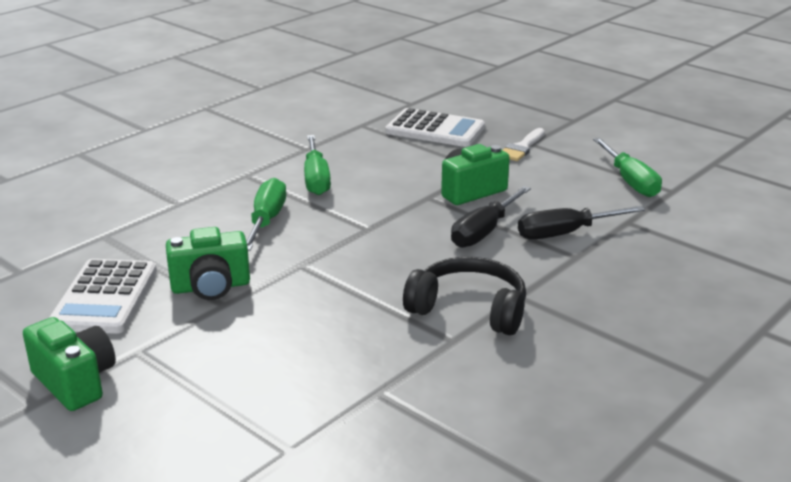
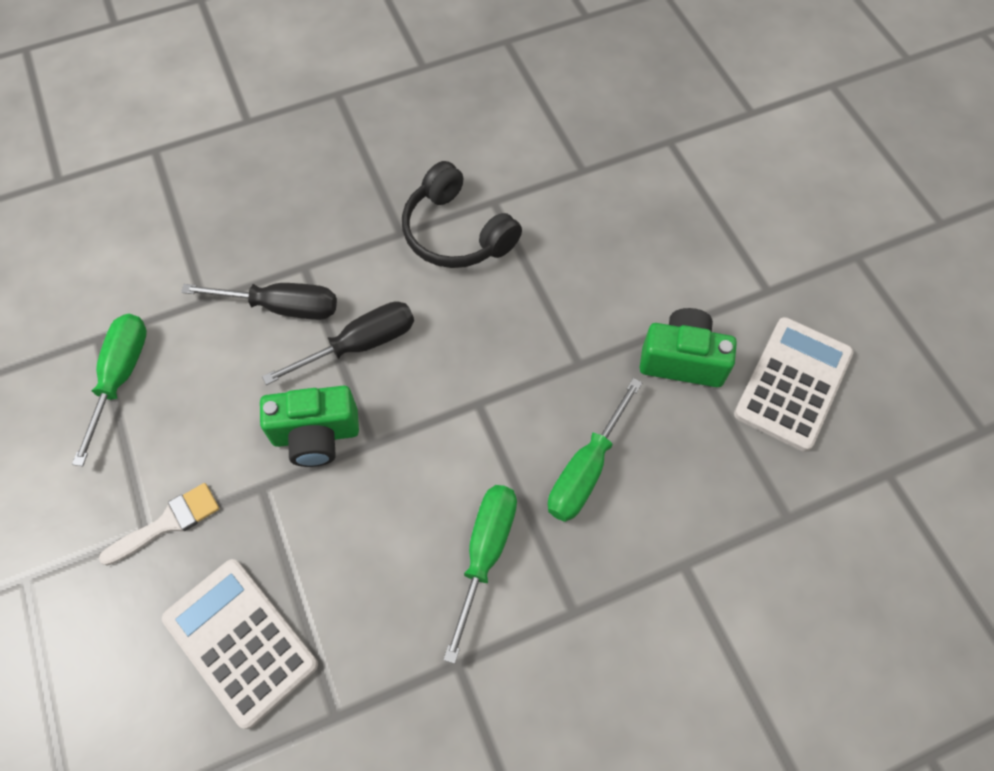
camera: 155 degrees left, 35 degrees up
(75, 382) = (824, 269): green camera -> none

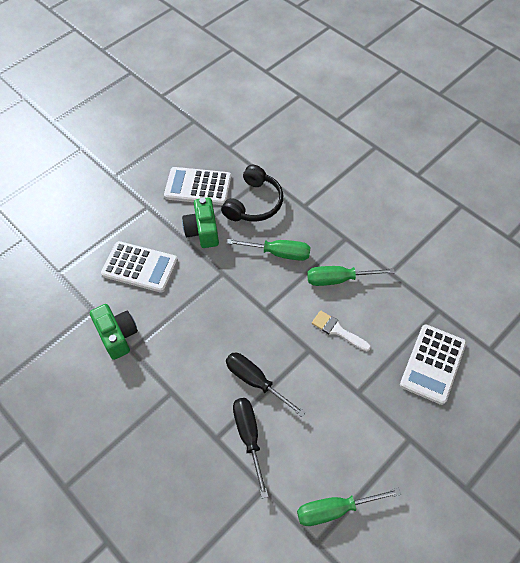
camera: 110 degrees left, 5 degrees down
(168, 523) = (400, 430): white brush -> white brush (337, 330)
(316, 435) = (318, 379): green camera -> green camera (117, 336)
(456, 232) = (161, 361): black headphones -> black headphones (254, 203)
(639, 247) = (140, 267): none -> white calculator

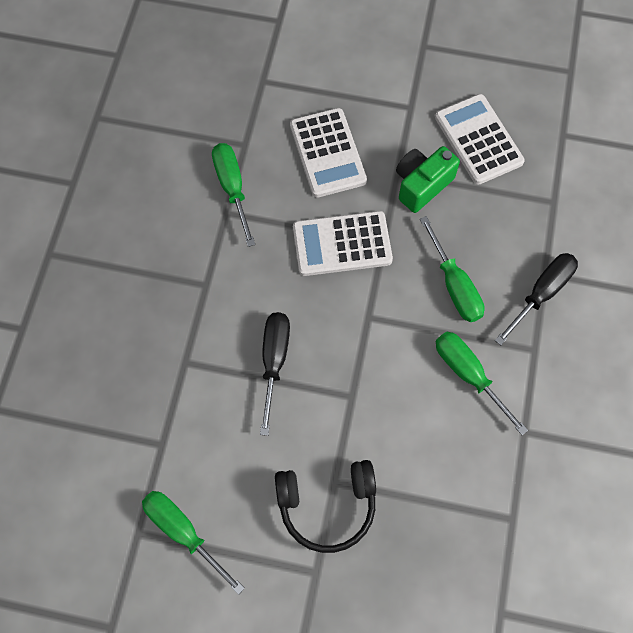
camera: 55 degrees right, 10 degrees up
(117, 336) = (232, 188): green camera -> green screwdriver
(249, 437) = (206, 395): black screwdriver -> black screwdriver (541, 294)
(254, 203) = (503, 215): black headphones -> black headphones (327, 505)
(337, 330) = (398, 413): white brush -> none
(433, 364) = (431, 550): white calculator -> white calculator (342, 244)

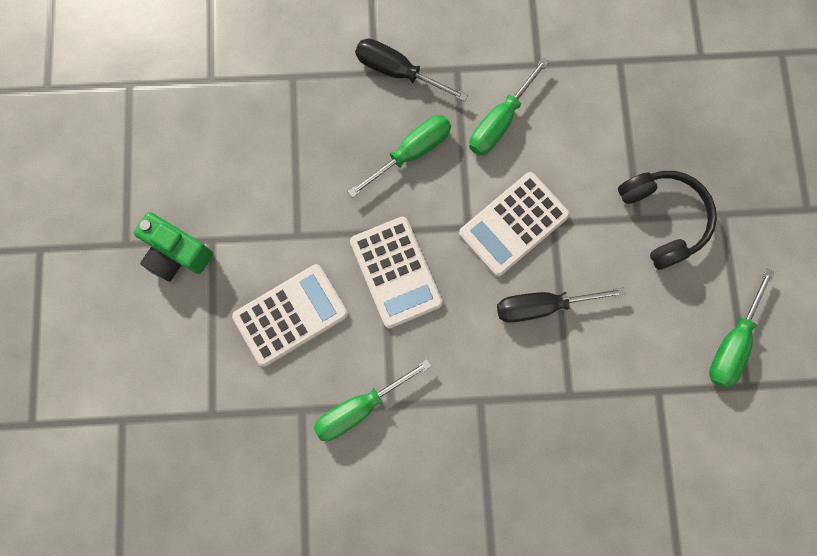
camera: 105 degrees left, 10 degrees up
(422, 185) = (306, 208): green camera -> green camera (177, 254)
(478, 140) = (237, 162): white calculator -> white calculator (513, 224)

